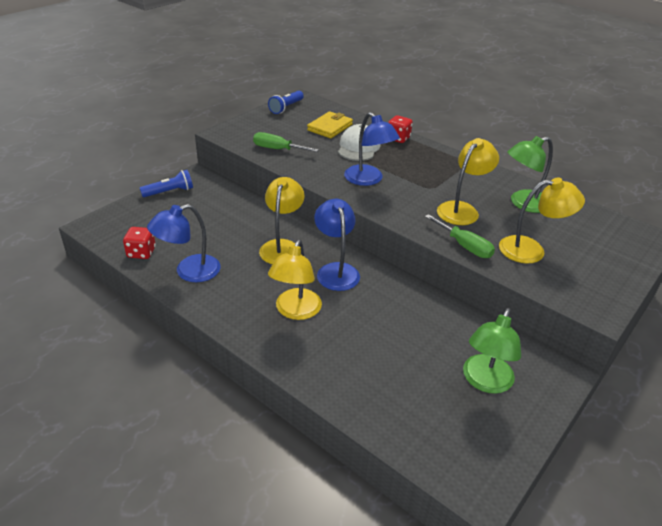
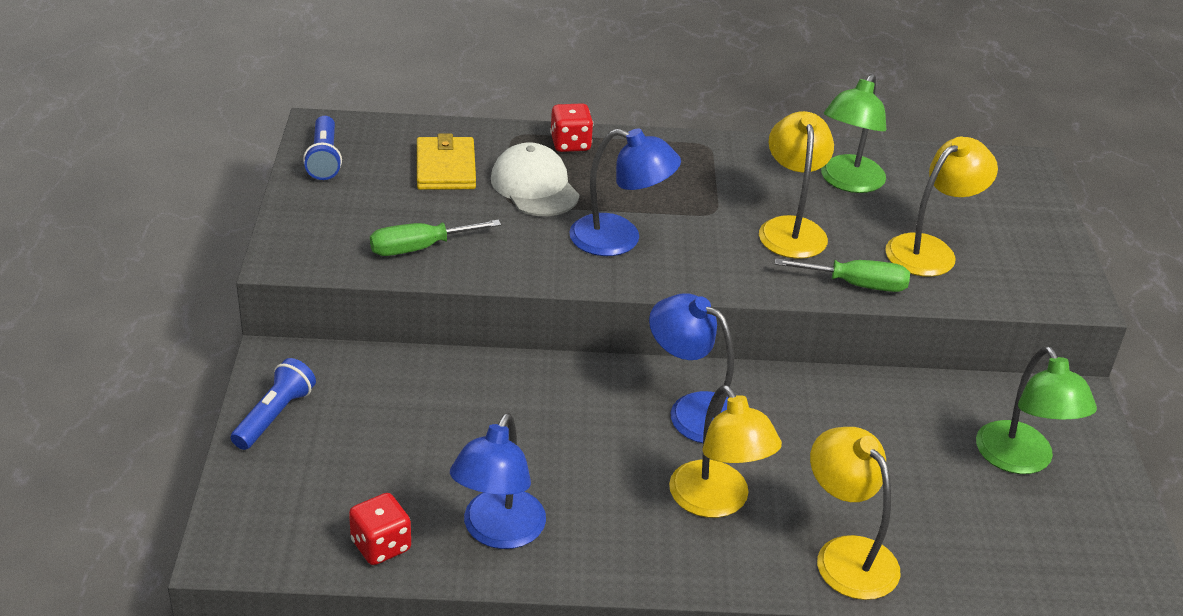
camera: 40 degrees left, 0 degrees up
(282, 247) = (577, 415): yellow lamp -> yellow lamp (846, 555)

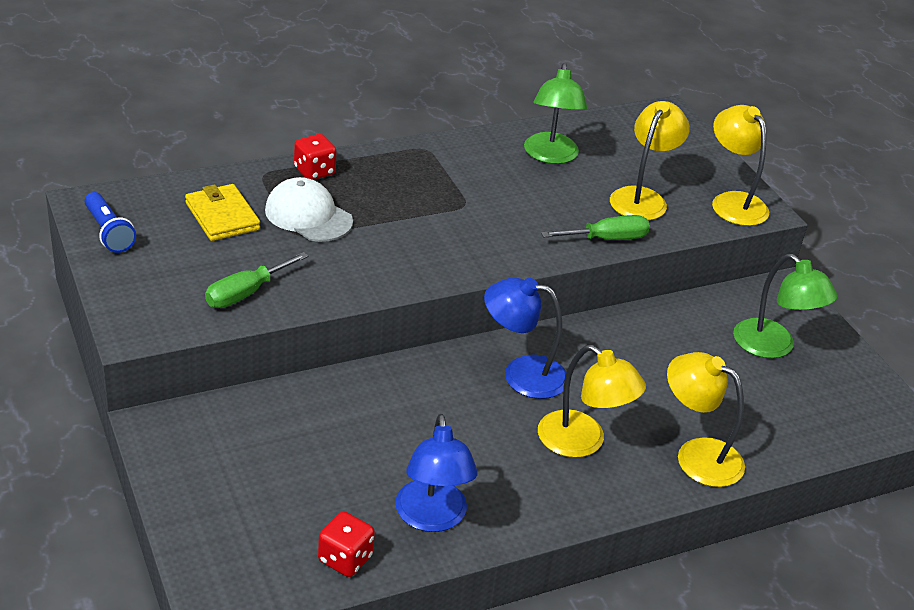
camera: 25 degrees left, 0 degrees up
(274, 416) = (184, 475): blue flashlight -> none
(619, 239) = (406, 245): blue lamp -> none
(791, 229) = (532, 204): yellow lamp -> yellow lamp (733, 202)

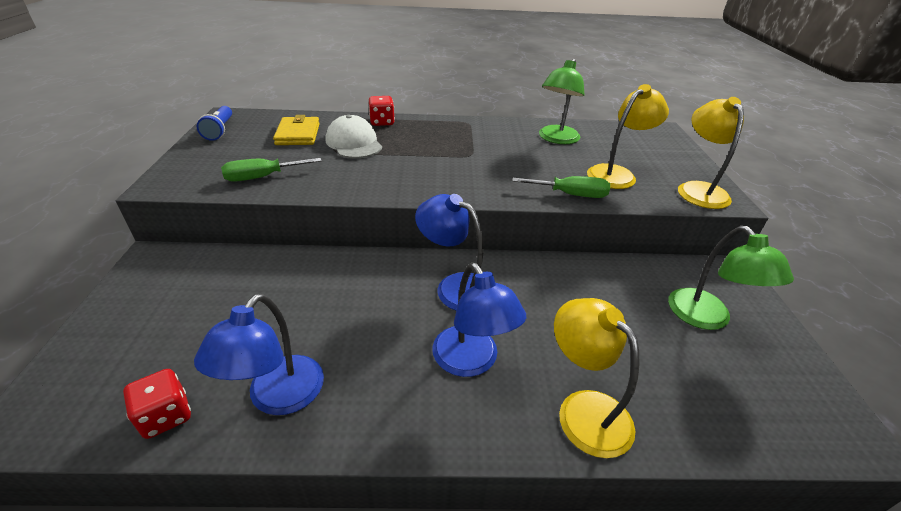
camera: 25 degrees right, 0 degrees up
(582, 442) = (471, 362): yellow lamp -> blue lamp

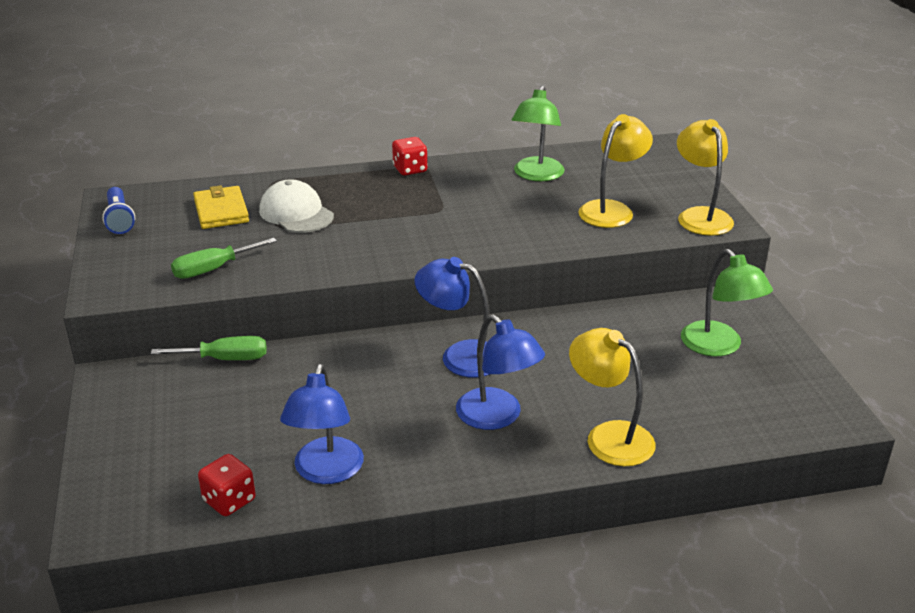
camera: 10 degrees left, 5 degrees down
(382, 122) = (317, 181): red dice -> red dice (410, 169)
(570, 195) = (564, 241): green screwdriver -> green screwdriver (225, 359)

